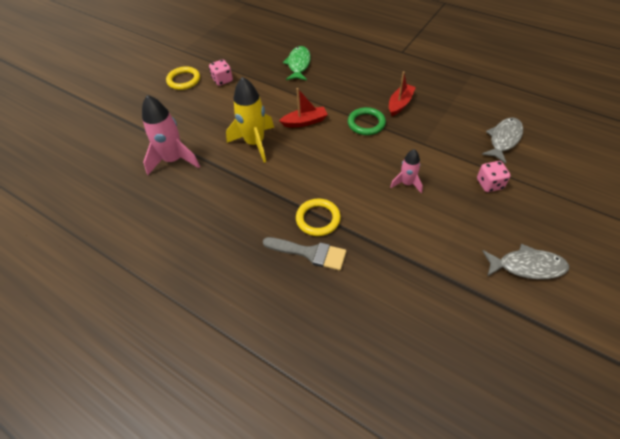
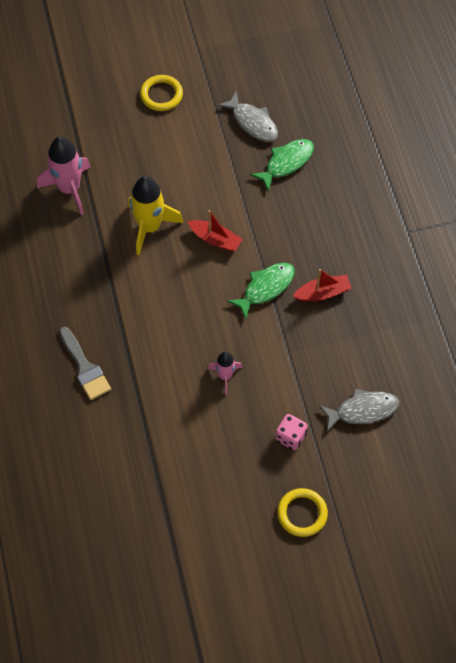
camera: 40 degrees right, 10 degrees up
(222, 80) = (195, 124): pink dice -> none
(318, 219) = (121, 345): yellow ring -> yellow ring (302, 513)
(366, 123) = (265, 288): green ring -> green fish
(527, 266) = (224, 520): grey fish -> grey fish (252, 122)

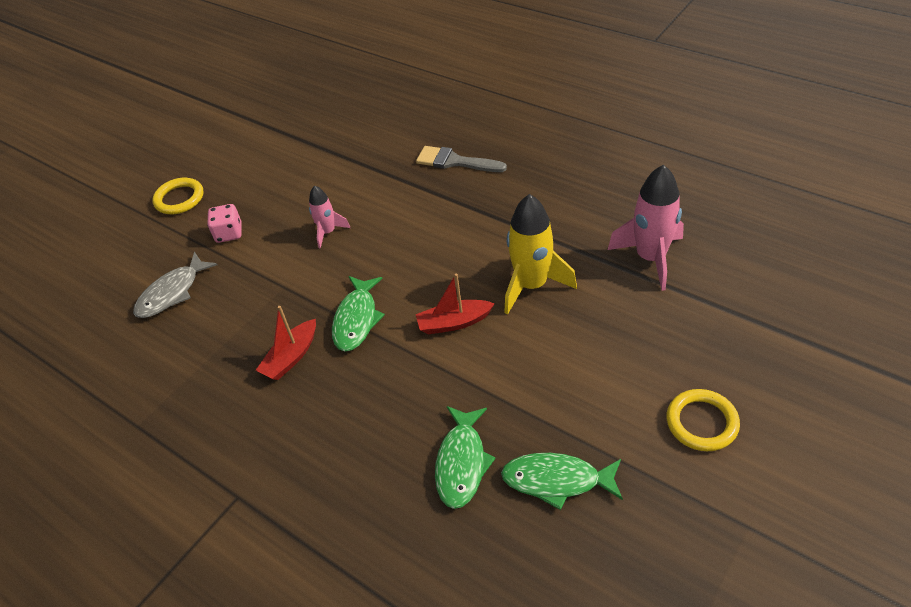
camera: 145 degrees right, 15 degrees down
(252, 122) = (557, 480): grey fish -> green fish

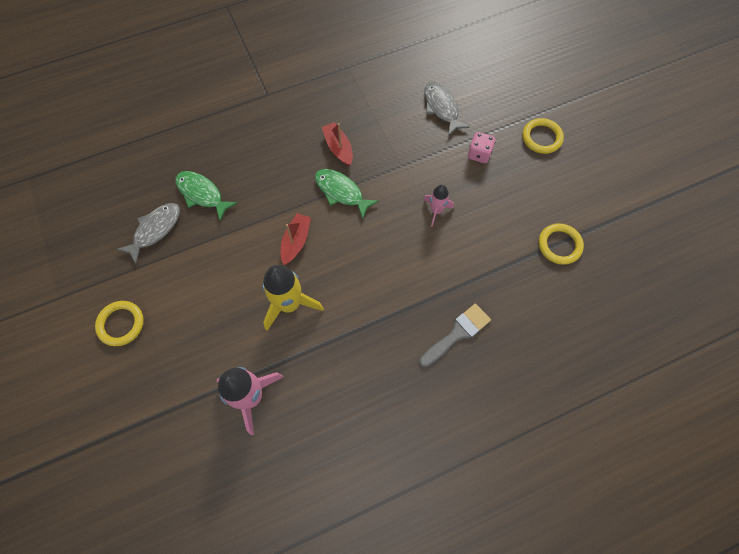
camera: 115 degrees right, 20 degrees up
(311, 141) = (559, 245): none -> yellow ring
(557, 480) = (155, 230): green fish -> grey fish

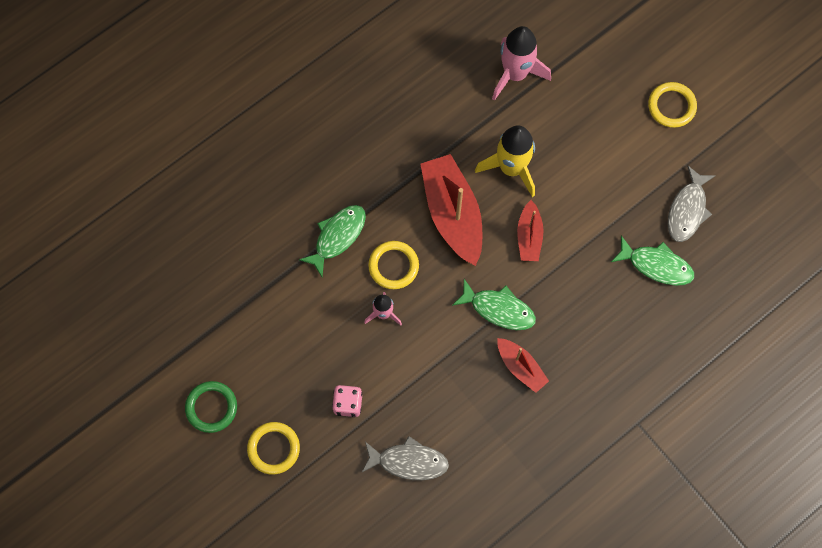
camera: 165 degrees right, 5 degrees up
(355, 277) = (452, 213): none -> red boat
(441, 108) = (408, 461): grey fish -> grey fish turned 45 degrees counterclockwise
(457, 333) = (331, 182): grey brush -> none
(462, 282) = (337, 237): none -> green fish
(559, 245) = (237, 307): yellow ring -> yellow ring (393, 266)
(588, 175) = (211, 407): none -> green ring

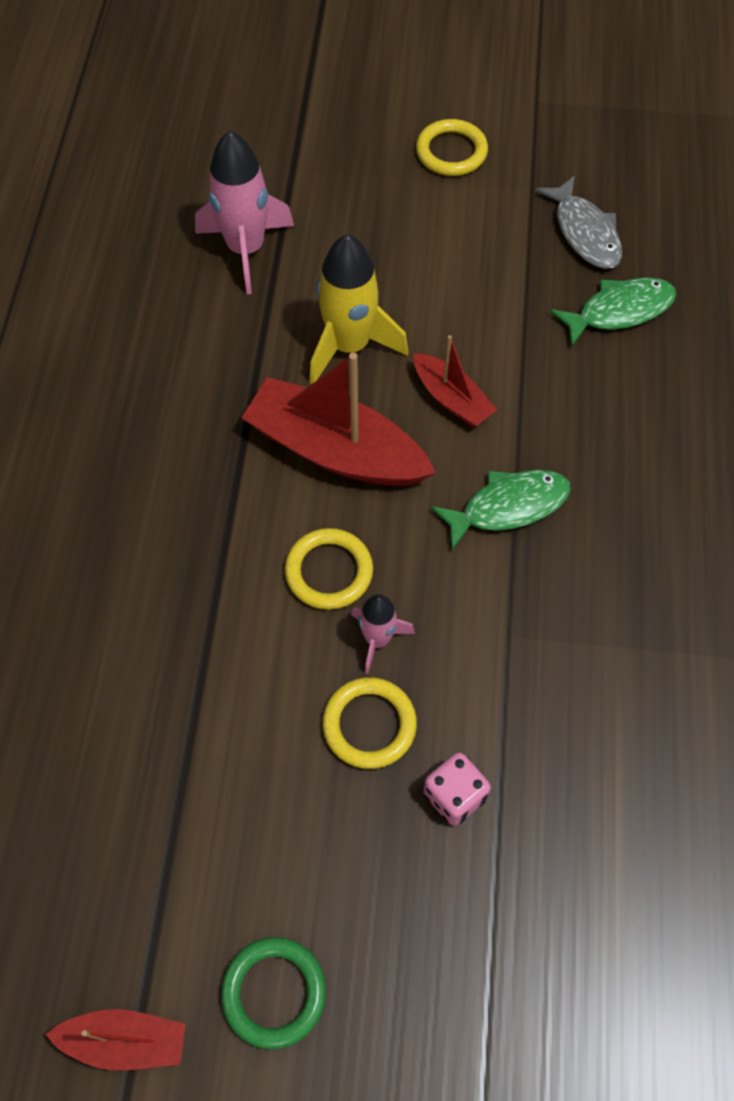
camera: 45 degrees left, 10 degrees down
(273, 448) = (421, 959): yellow ring -> yellow ring (369, 725)
(337, 237) = (219, 600): green fish -> none
(408, 461) = (610, 792): grey fish -> none
(521, 367) = (607, 547): red boat -> red boat (125, 1040)

